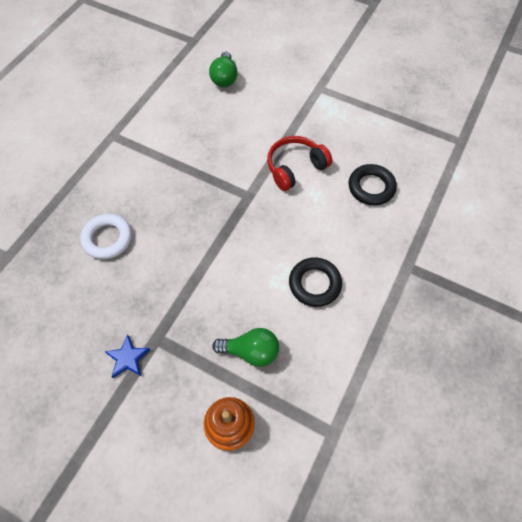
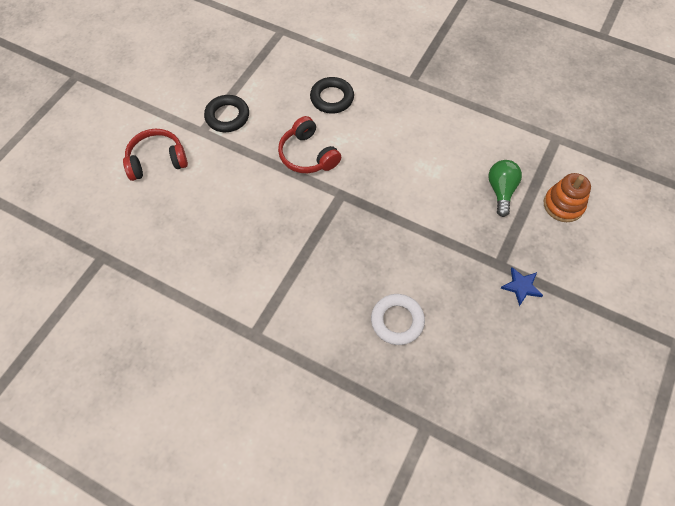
camera: 90 degrees left, 0 degrees up
(224, 78) = (174, 220): green light bulb -> none
(284, 62) = (157, 161): none -> red headphones
(314, 284) = (434, 144): black ring -> black ring (227, 116)

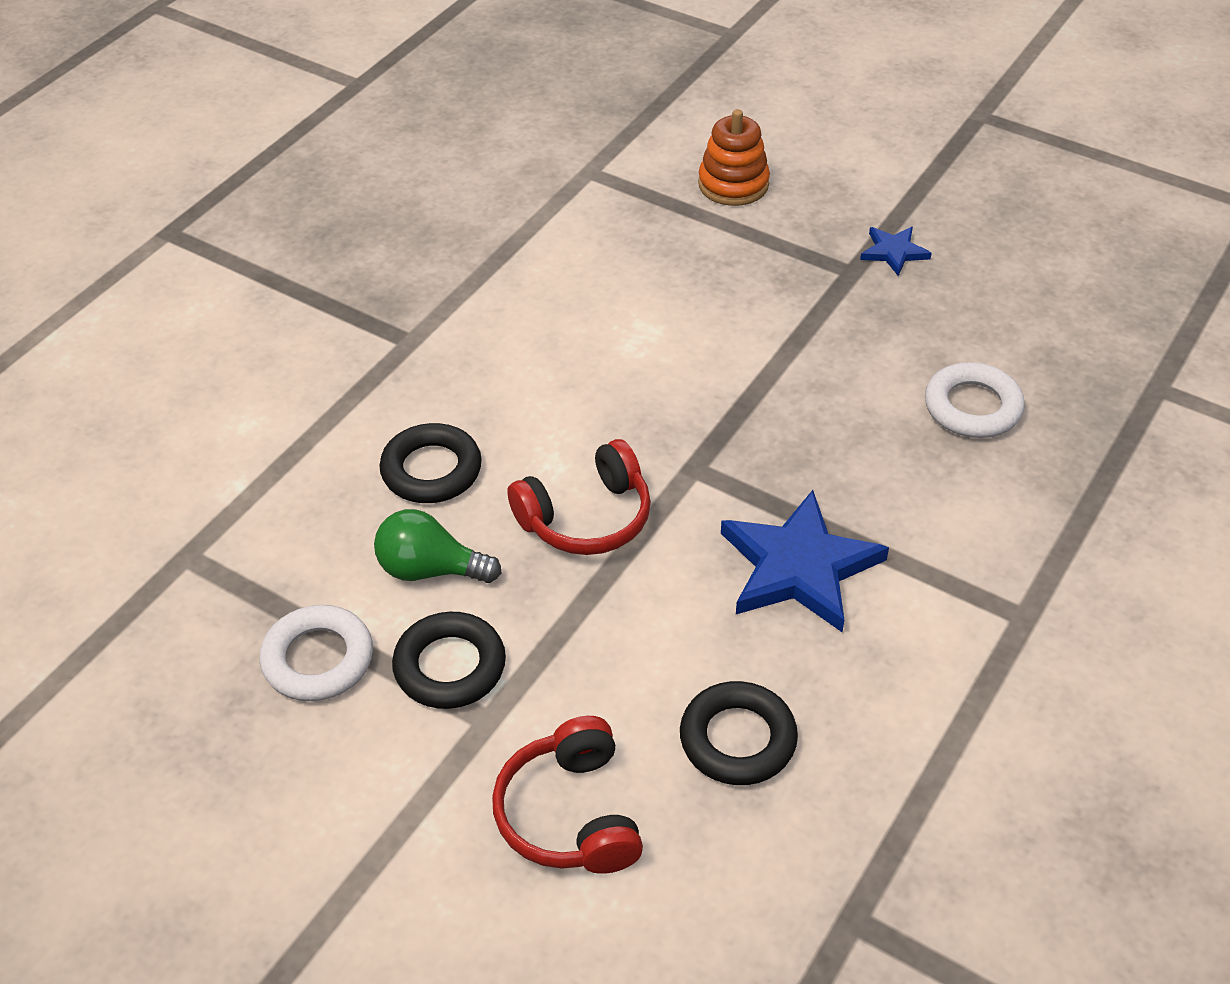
camera: 85 degrees left, 15 degrees down
(188, 215) = (738, 739): none -> black ring
(231, 76) = (318, 659): none -> white ring
(282, 238) = (799, 567): none -> blue star
(501, 191) = (699, 251): green light bulb -> green light bulb (430, 570)

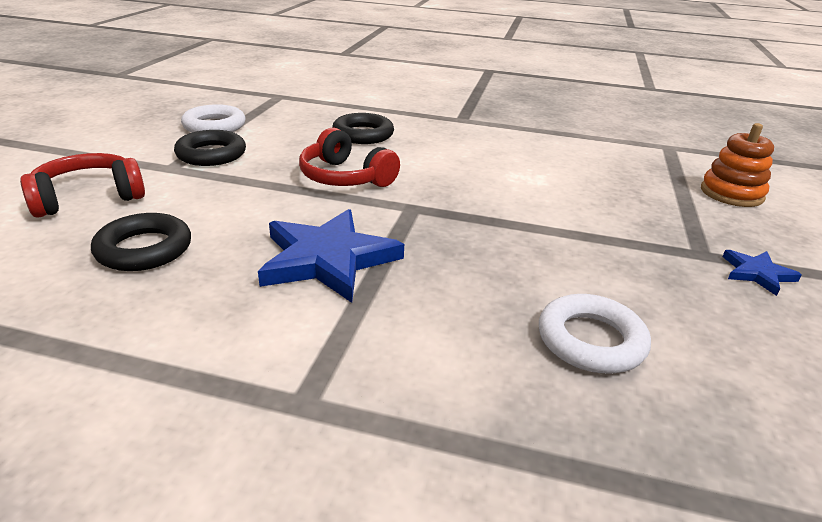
camera: 70 degrees right, 15 degrees down
(430, 570) = (285, 142): green light bulb -> none

